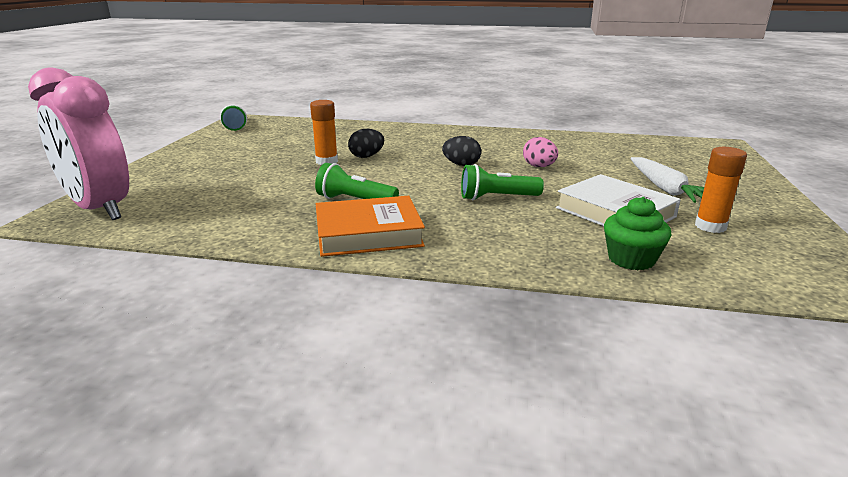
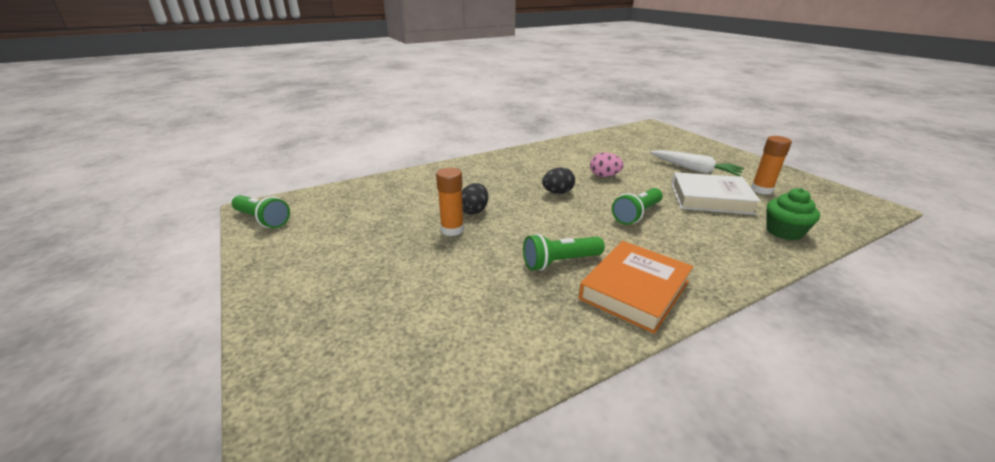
camera: 40 degrees left, 5 degrees up
(99, 209) = (330, 414): pink clock -> none

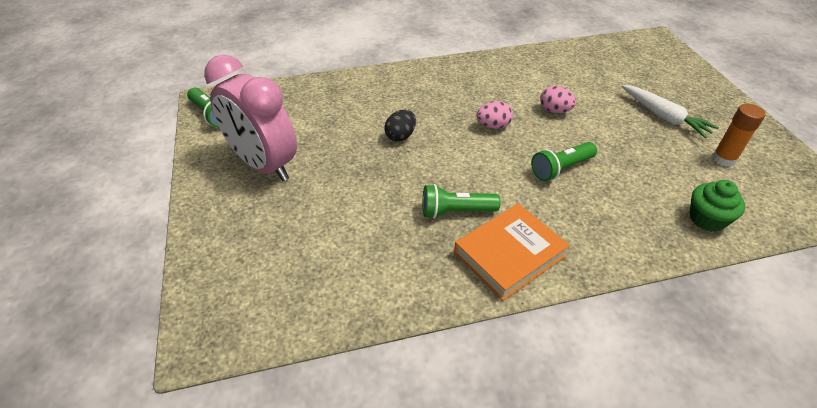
camera: 15 degrees right, 15 degrees up
(335, 254) = (264, 165): none -> pink clock
(452, 230) = (372, 156): orange glue stick -> none
(557, 192) = (493, 126): black egg -> pink egg
(710, 198) = (655, 161): white book -> none

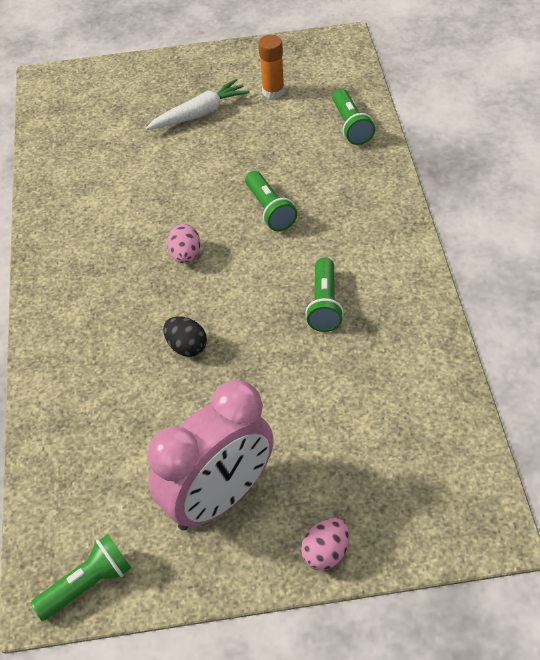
camera: 80 degrees left, 5 degrees up
(509, 255) = (386, 269): orange book -> none
(554, 110) = (168, 197): pink egg -> pink egg (326, 553)
(707, 219) = (351, 126): green cupcake -> green flashlight

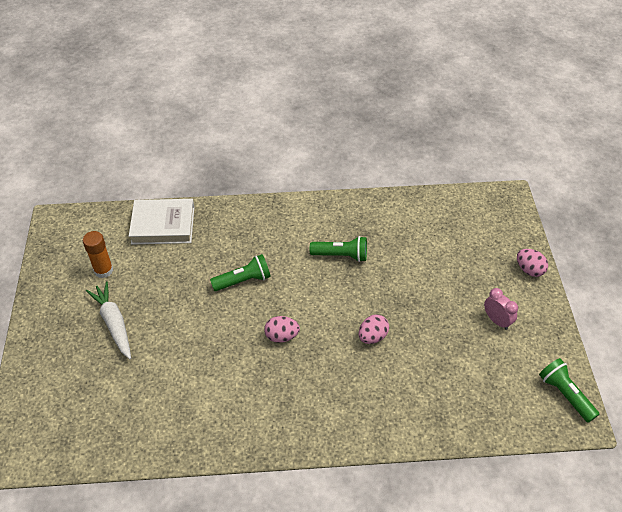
camera: 90 degrees left, 0 degrees up
(187, 347) = (372, 336): black egg -> pink egg
(219, 499) = (497, 320): pink clock -> pink clock, size x0.42
(351, 126) = (163, 225): green flashlight -> white book

